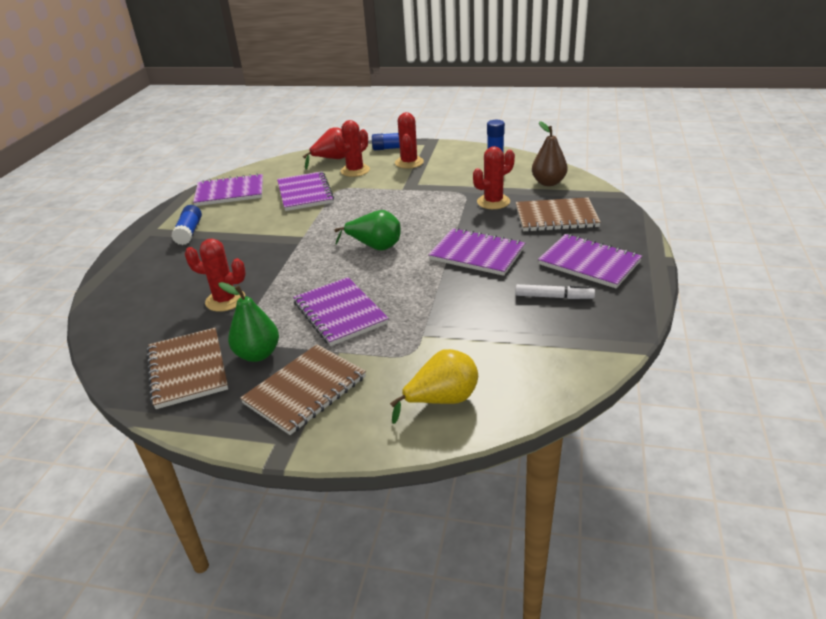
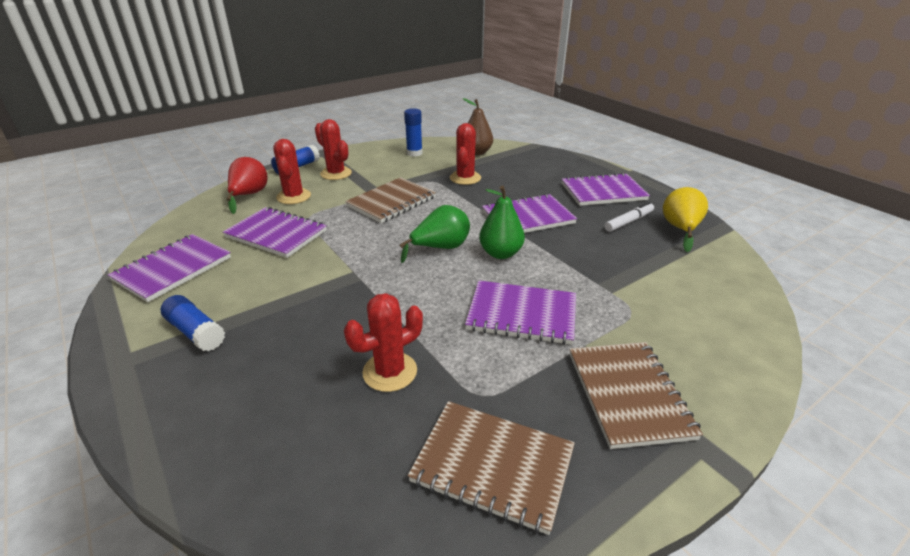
camera: 50 degrees left, 0 degrees up
(258, 354) = (528, 396): green pear -> green pear (500, 253)
(442, 400) = (716, 328): yellow pear -> yellow pear (680, 229)
(556, 217) = (527, 172): brown notebook -> brown notebook (391, 202)

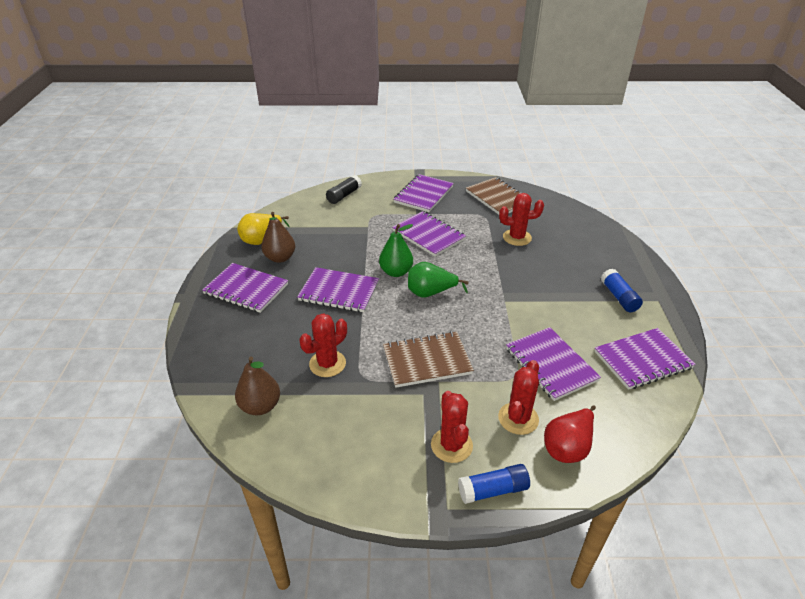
camera: 145 degrees left, 5 degrees up
(414, 153) = (328, 445): blue glue stick -> none
(628, 394) = (423, 195): brown notebook -> purple notebook
(629, 222) = (280, 258): white marker -> brown pear
(725, 327) = (344, 195): none -> black glue stick

